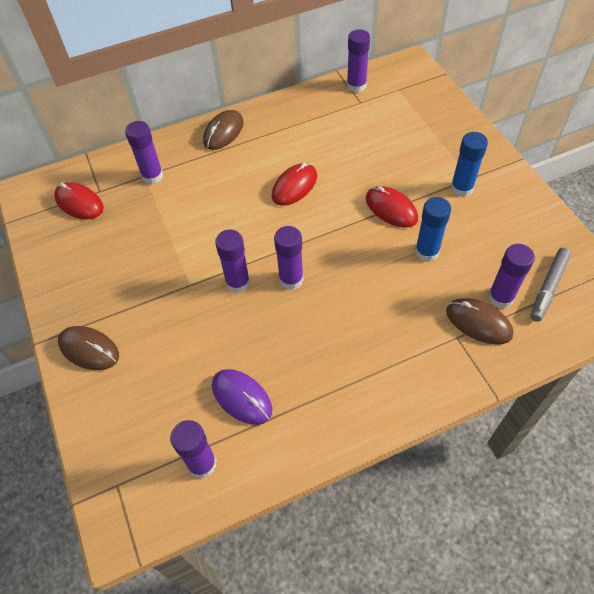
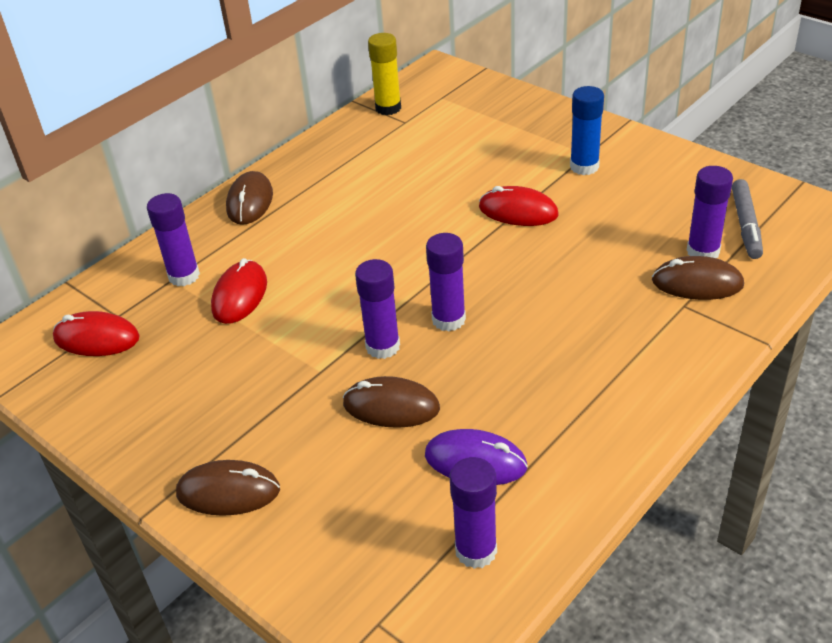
camera: 25 degrees left, 15 degrees down
(216, 331) = (391, 406): none -> brown mouse
(294, 186) = (383, 227): red mouse -> red mouse (239, 295)
(356, 86) = (388, 108): purple glue stick -> yellow glue stick
(426, 252) = (590, 238): blue glue stick -> none

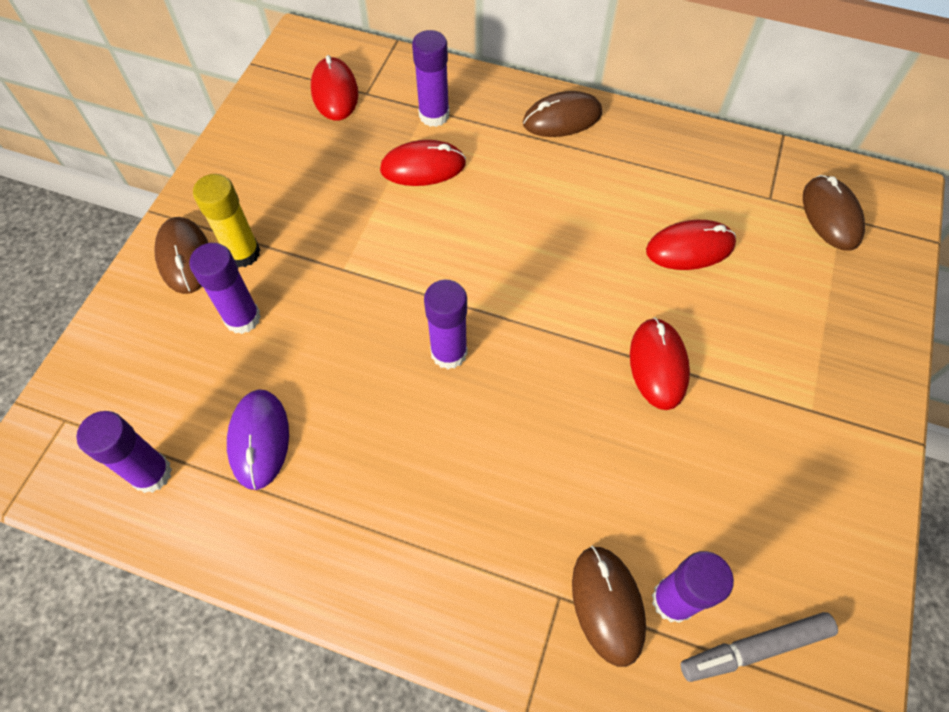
camera: 65 degrees right, 20 degrees up
(383, 346) = (391, 308): purple glue stick -> purple glue stick (242, 318)
(388, 108) = (788, 173): yellow glue stick -> yellow glue stick (243, 253)
(391, 406) = (312, 343): brown mouse -> brown mouse (831, 215)
(425, 170) = (690, 248): none -> red mouse
(584, 167) = (782, 413): blue glue stick -> none

